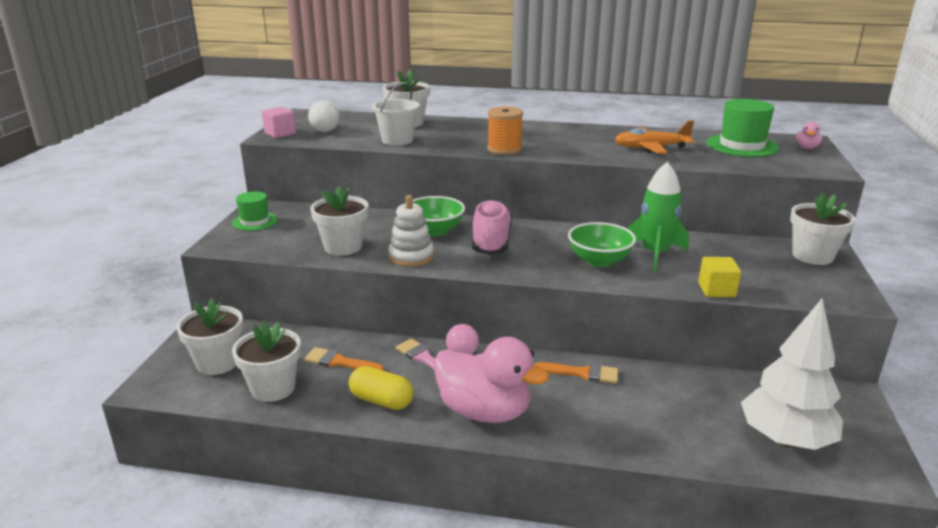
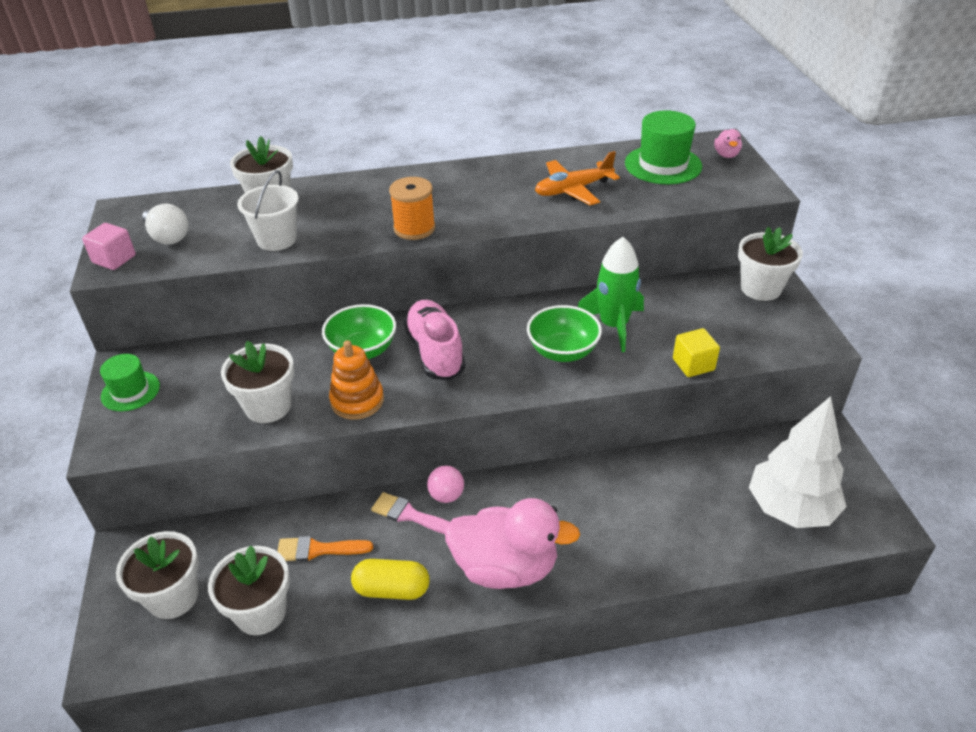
camera: 20 degrees left, 15 degrees up
(411, 256) = (357, 401): white stacking toy -> orange stacking toy
(582, 373) = (579, 484): orange brush -> none

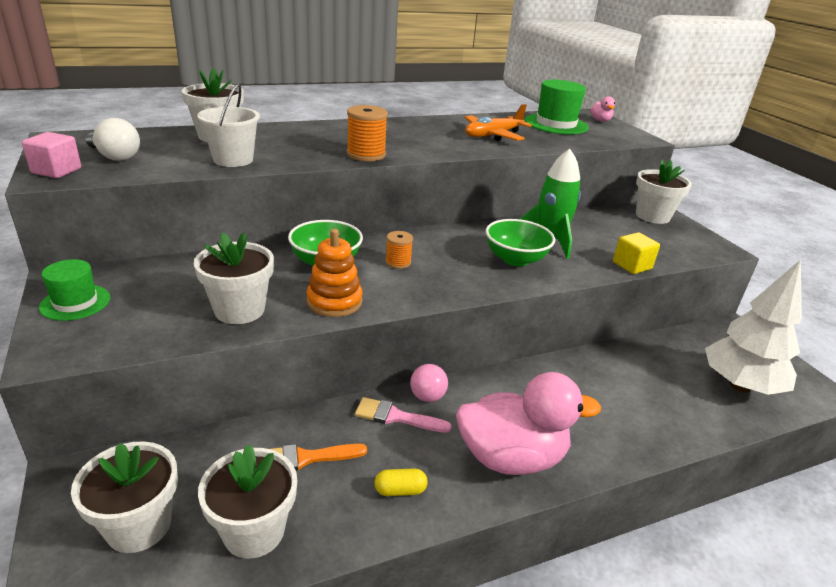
camera: 15 degrees left, 10 degrees down
(392, 589) = (400, 490): yellow capsule -> yellow capsule, size x0.61
(435, 352) = (398, 262): pink shoe -> orange spool

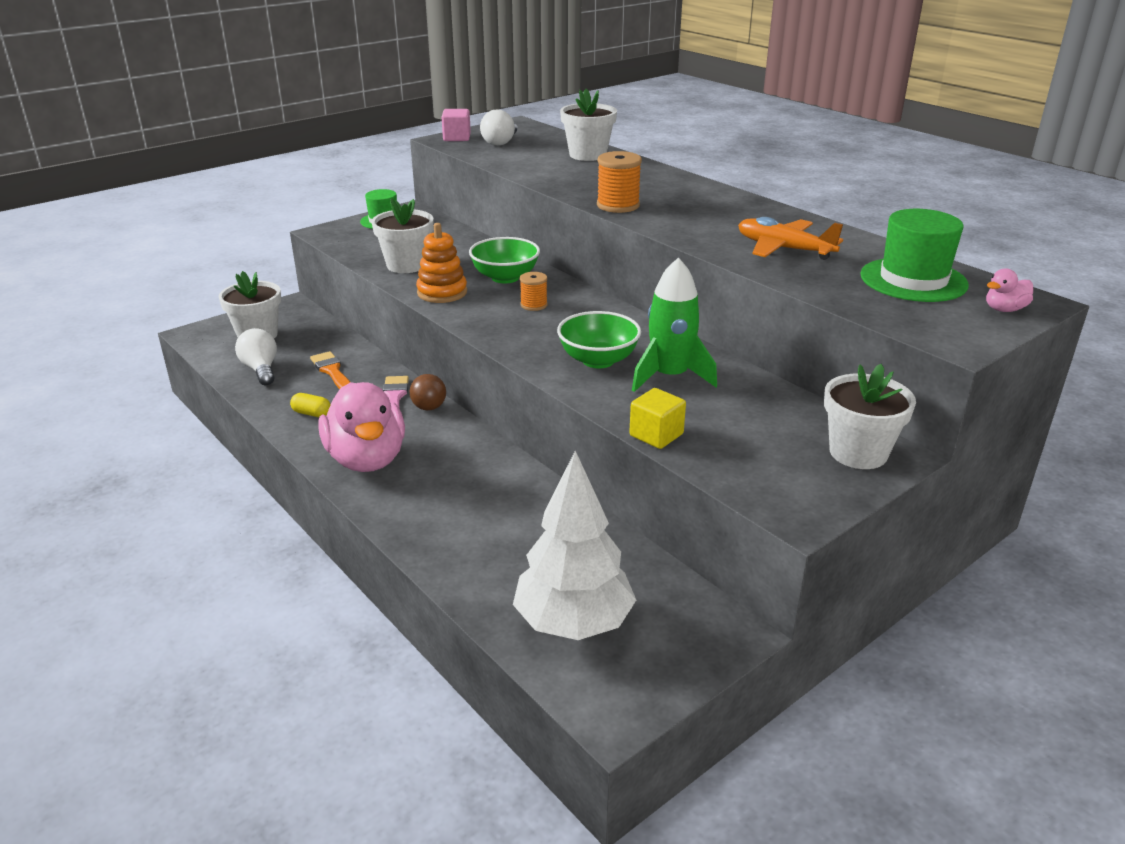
camera: 75 degrees right, 0 degrees up
(233, 160) = (539, 169): white bucket -> none
(254, 531) = (261, 369): white flower pot -> white light bulb
(400, 490) = (312, 413): yellow capsule -> yellow capsule turned 45 degrees counterclockwise
(427, 397) = (429, 407): pink ball -> brown ball

